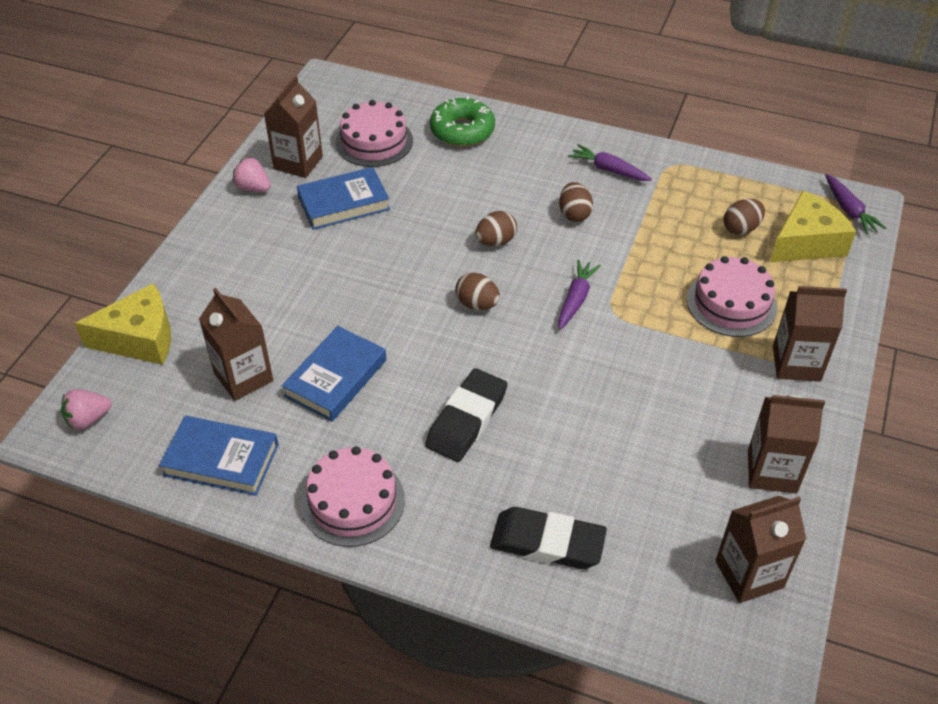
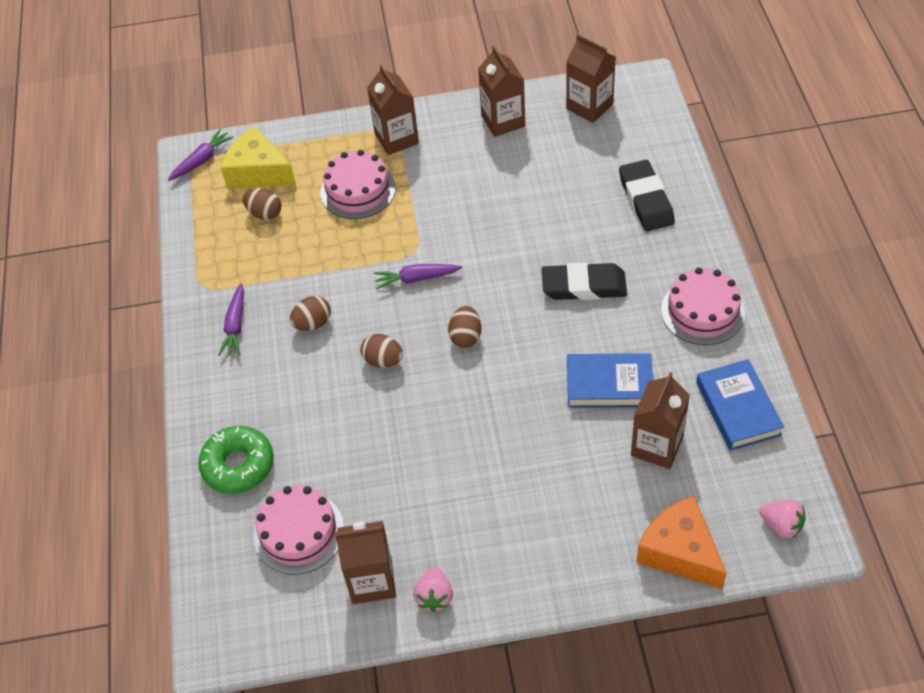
camera: 115 degrees left, 5 degrees up
(140, 338) = (680, 551): yellow cheese -> orange cheese
(344, 203) = (407, 502): blue book -> none

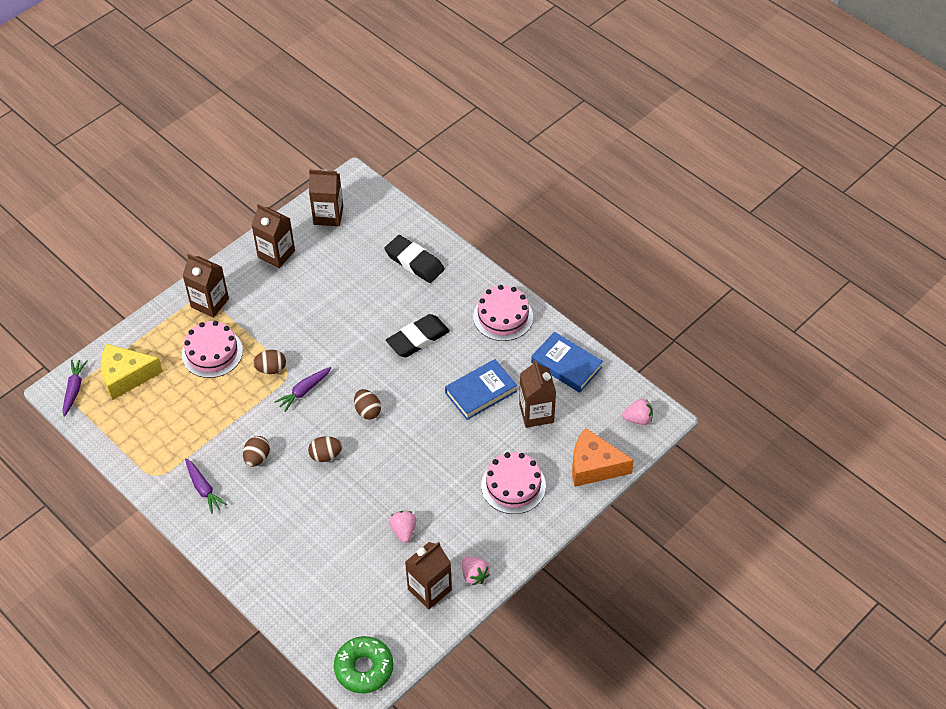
camera: 40 degrees left, 0 degrees up
(238, 465) = (284, 574): green donut -> green donut (364, 668)
(265, 213) = (157, 403): brown egg -> brown egg (271, 369)
(298, 532) = (360, 590): pink cake -> pink cake (513, 485)
(398, 494) = (403, 531): none -> pink strawberry

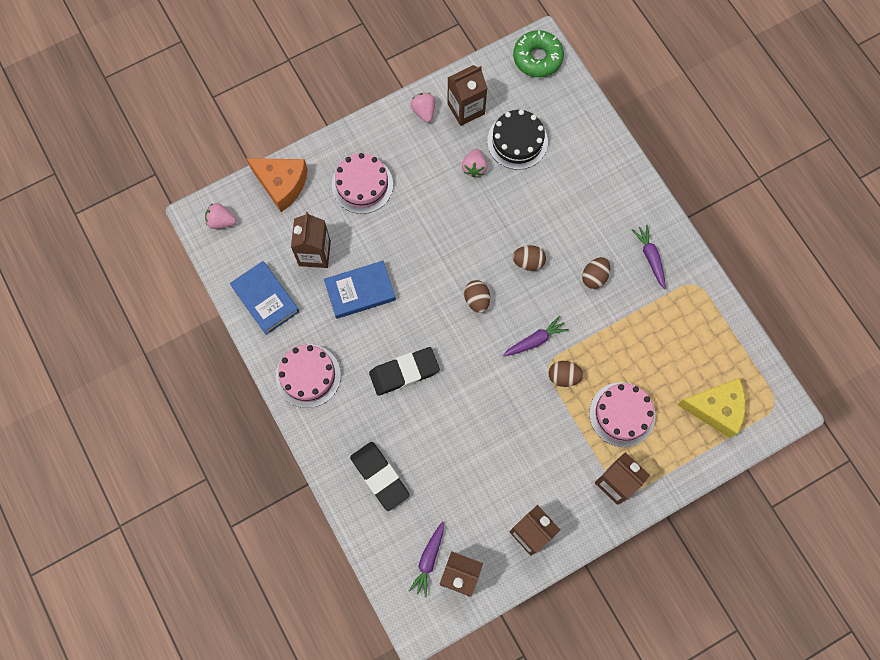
camera: 165 degrees left, 20 degrees up
(74, 389) = (771, 407): purple carrot -> purple carrot (428, 559)
(364, 569) = (517, 141): none -> black cake

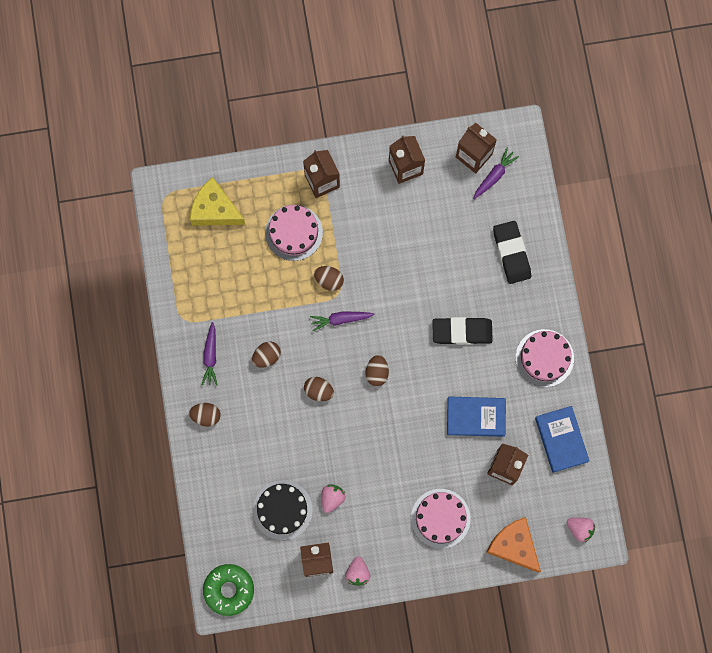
camera: 160 degrees left, 5 degrees up
(628, 200) = (206, 416): none -> brown egg

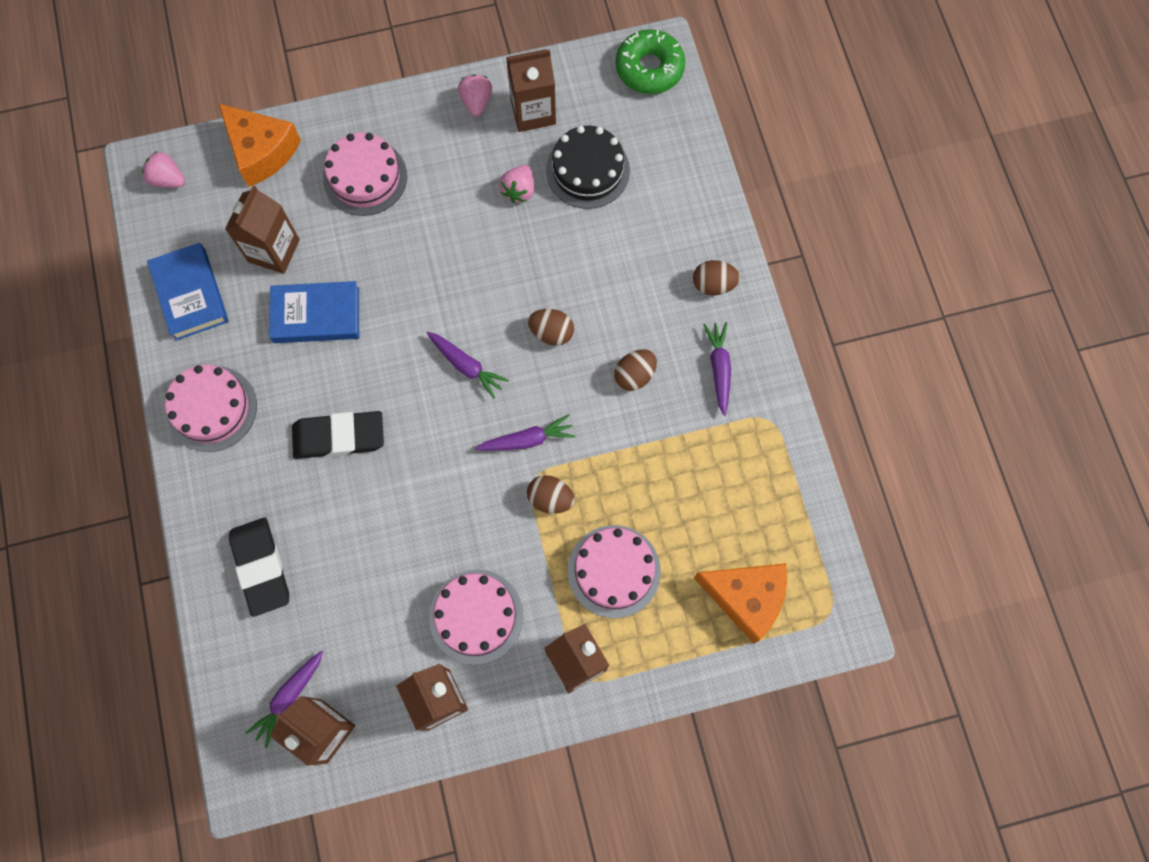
camera: 175 degrees right, 5 degrees down
(215, 210) = (746, 598): yellow cheese -> orange cheese
(377, 372) = (466, 366): brown egg -> purple carrot
(380, 213) = (476, 616): none -> pink cake

